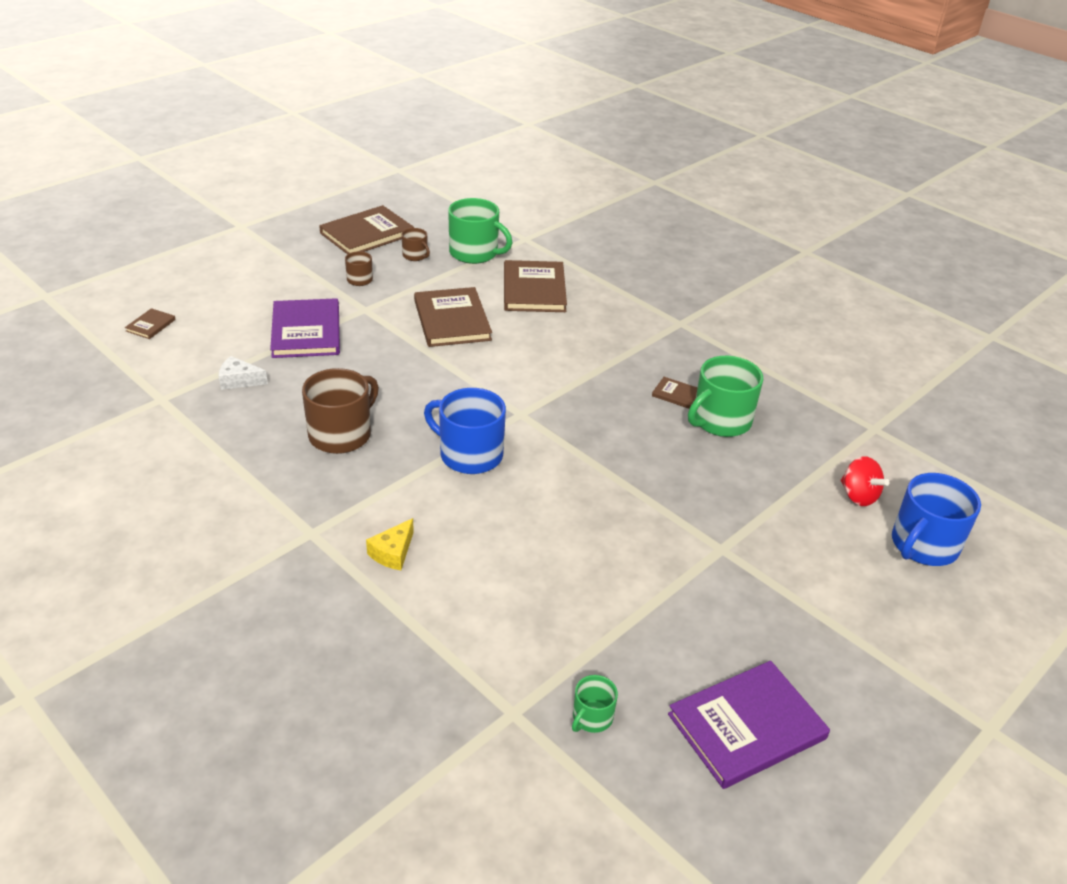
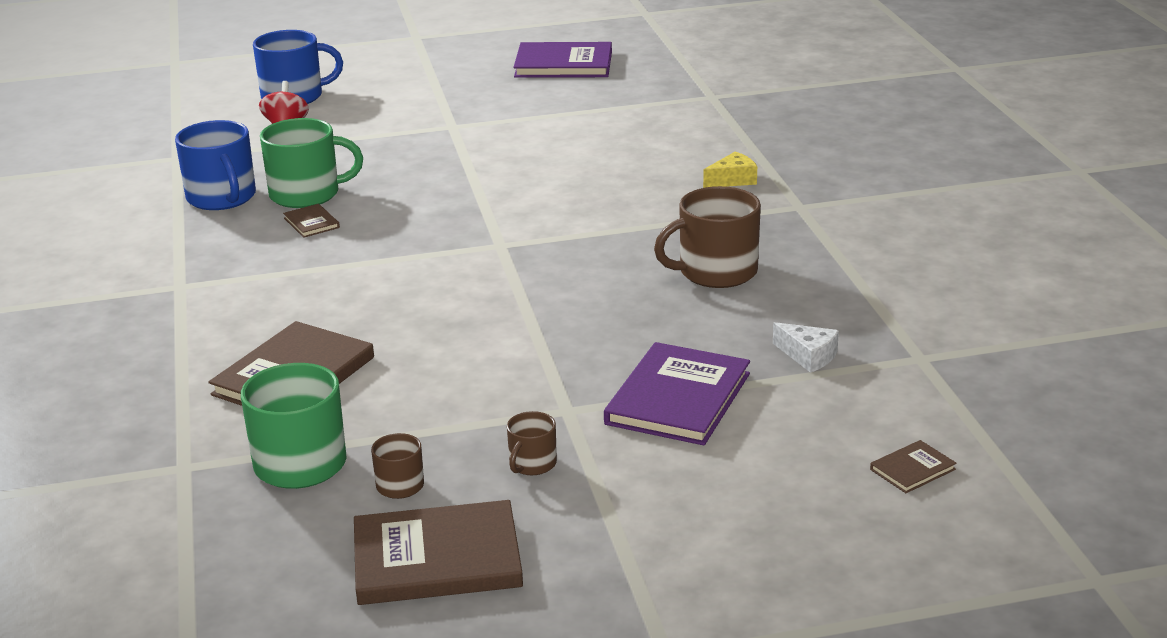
camera: 145 degrees left, 10 degrees down
(452, 320) = (460, 363): brown book -> none
(469, 454) = (594, 226): blue mug -> blue mug (222, 198)
(592, 717) = (660, 85): green mug -> none

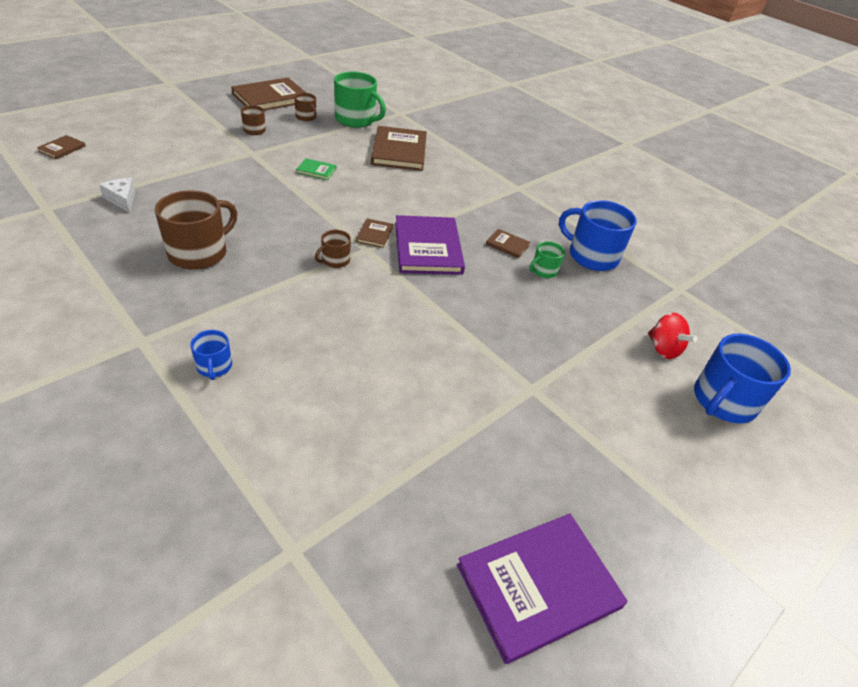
camera: 145 degrees right, 15 degrees up
(307, 194) = (543, 271): green mug -> green mug, size x0.51
(473, 259) = (374, 234): none -> brown book
(477, 360) = (316, 170): none -> green book
(550, 240) = (335, 260): none -> brown mug
(678, 398) = (196, 165): purple book -> purple book (428, 248)
(733, 180) = (214, 366): yellow cheese -> blue mug
(808, 356) = (122, 199): white cheese -> white cheese turned 45 degrees clockwise

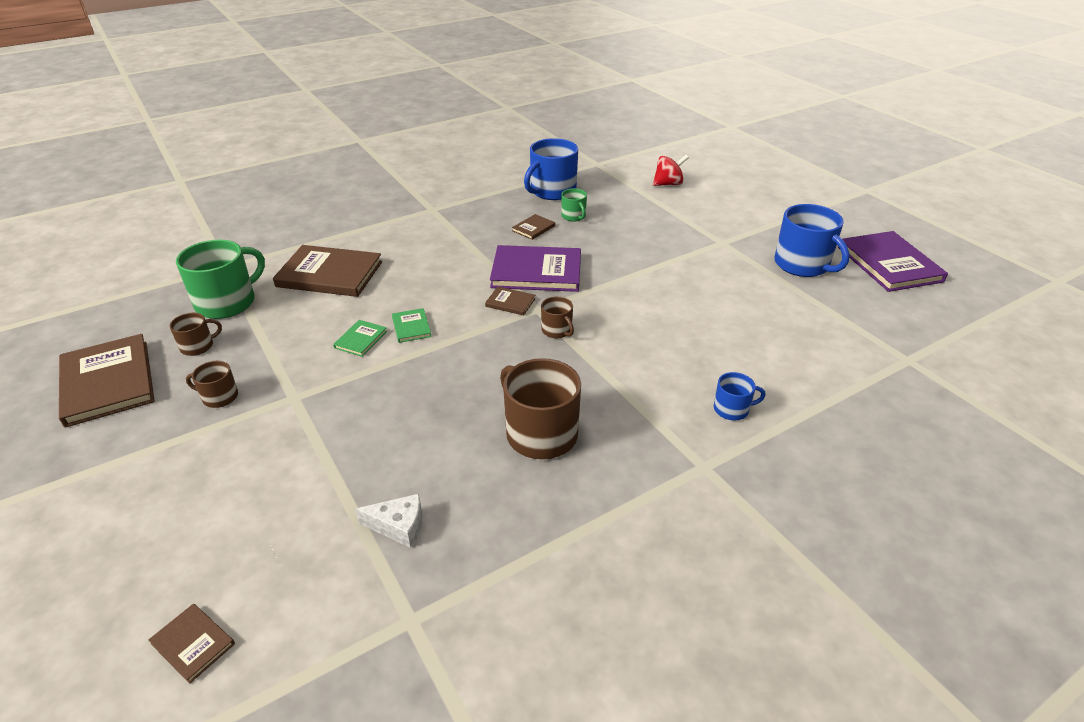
camera: 75 degrees left, 5 degrees down
(122, 199) = (399, 526): white cheese -> white cheese turned 150 degrees counterclockwise
(334, 189) = (411, 327): none -> green book
(723, 401) = (717, 174): blue mug -> blue mug (803, 265)

